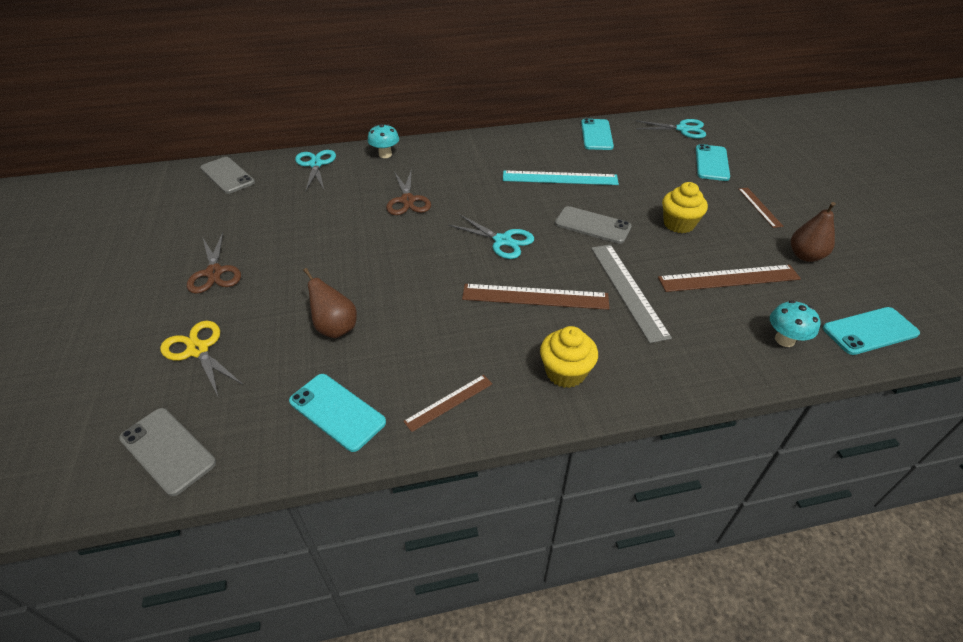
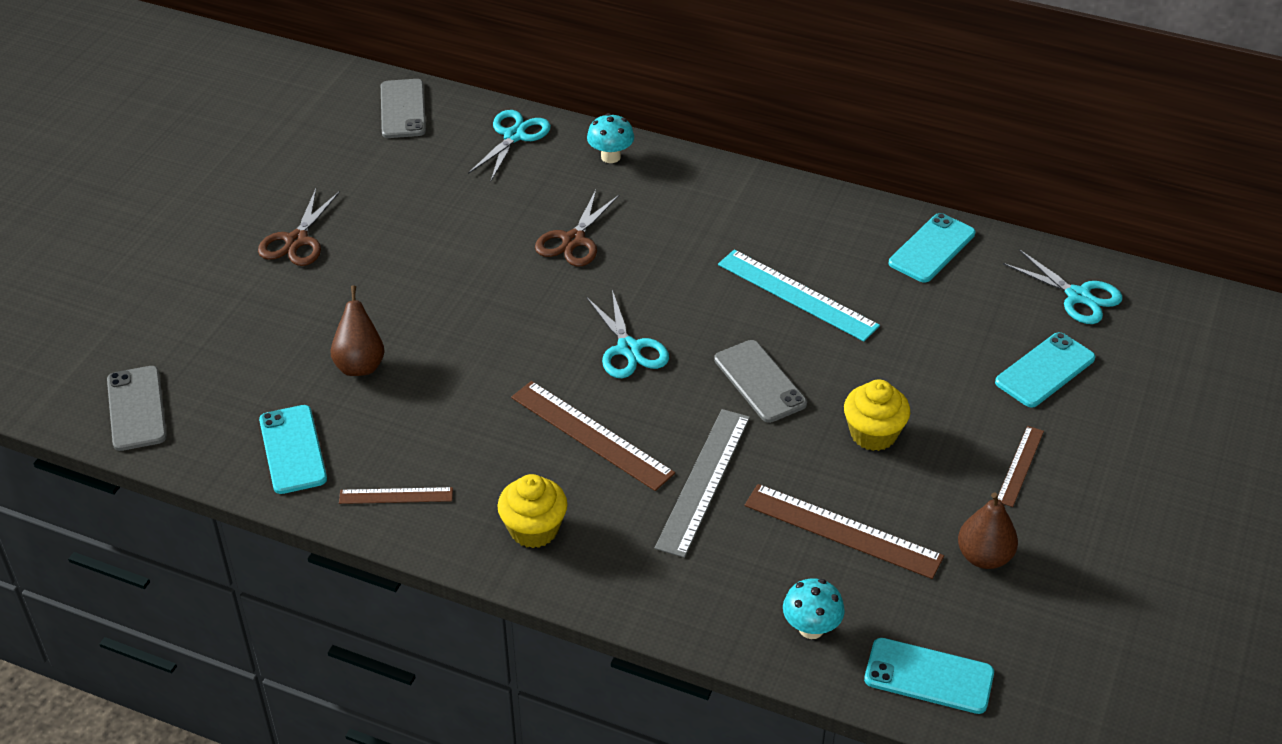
camera: 35 degrees right, 0 degrees up
(198, 350) = (223, 323): yellow scissors -> none

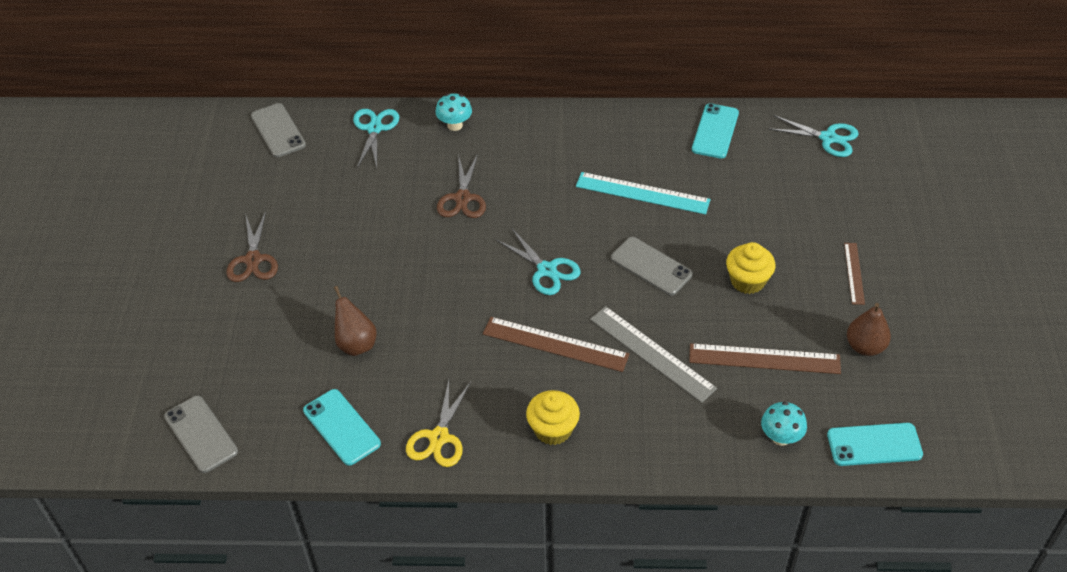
camera: 20 degrees left, 5 degrees up
(396, 496) = (439, 437): brown ruler -> yellow scissors
(703, 481) = (652, 353): grey ruler -> grey ruler turned 45 degrees counterclockwise
(1045, 370) = (835, 199): turquoise phone -> none

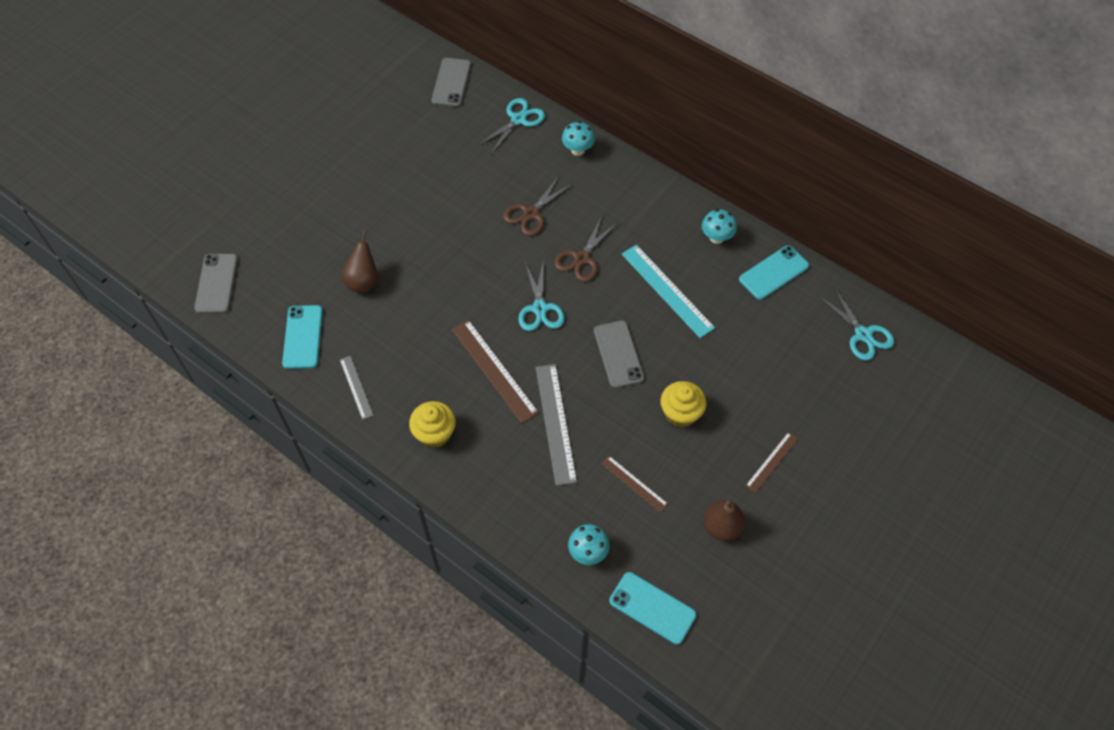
camera: 35 degrees right, 10 degrees up
(253, 260) = (352, 175): brown scissors -> brown scissors (582, 258)
(439, 437) = (356, 387): yellow scissors -> grey ruler
(643, 130) = (716, 238): none -> turquoise mushroom
(764, 359) = (634, 483): brown ruler -> brown ruler, size x0.57

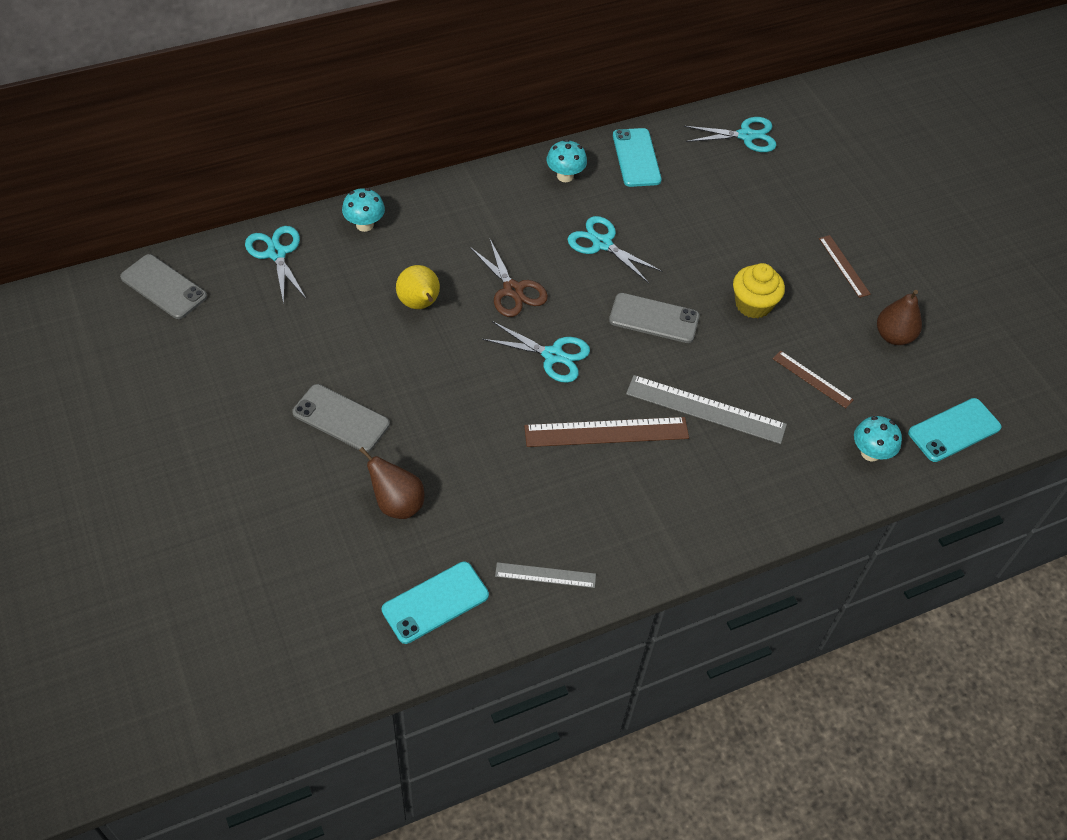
camera: 65 degrees left, 5 degrees down
(217, 283) = (280, 670): grey phone -> grey phone (341, 418)
(303, 337) = (435, 602): turquoise phone -> turquoise phone turned 60 degrees counterclockwise
(435, 433) = (655, 523): yellow cupcake -> none
(531, 213) = (420, 304): brown scissors -> yellow pear
(634, 483) = (812, 379): brown ruler -> brown ruler turned 60 degrees clockwise
(667, 290) = (602, 243): turquoise ruler -> turquoise scissors

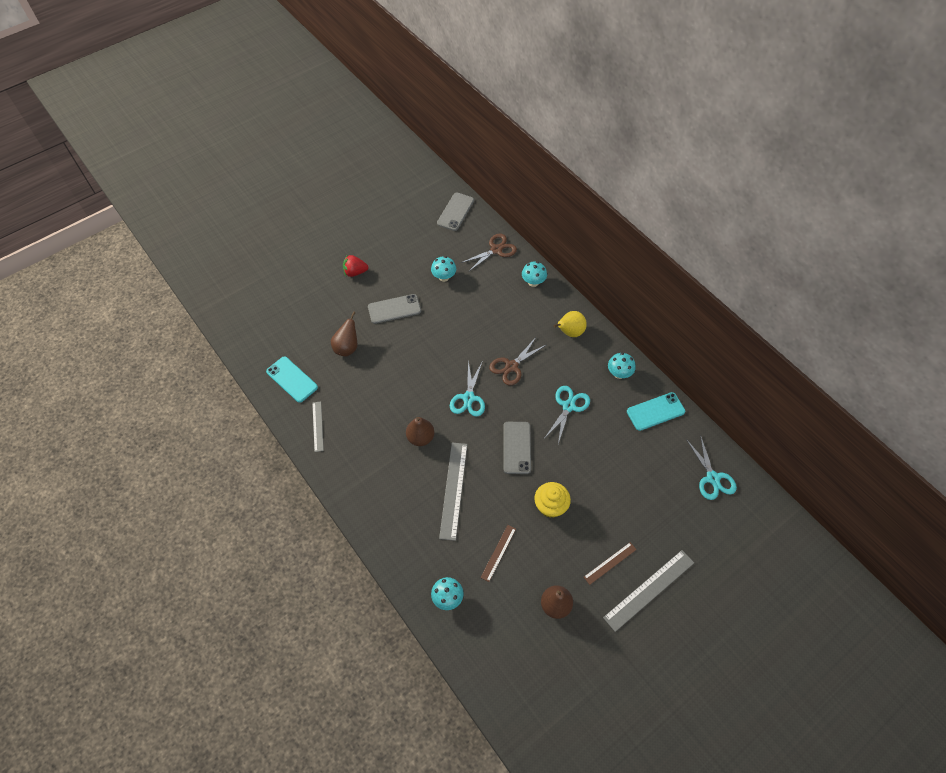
camera: 80 degrees right, 5 degrees up
(231, 462) = (355, 272): none -> red strawberry
(276, 253) = (496, 250): turquoise scissors -> brown scissors
(302, 335) = (444, 277): none -> turquoise mushroom
(341, 418) = (394, 309): grey phone -> grey phone turned 60 degrees clockwise
(420, 304) = (484, 323): yellow pear -> yellow pear (570, 332)
(606, 432) = (420, 437): brown ruler -> brown pear
(883, 239) = (649, 590): none -> grey ruler
(954, 430) = (483, 655): turquoise phone -> none

